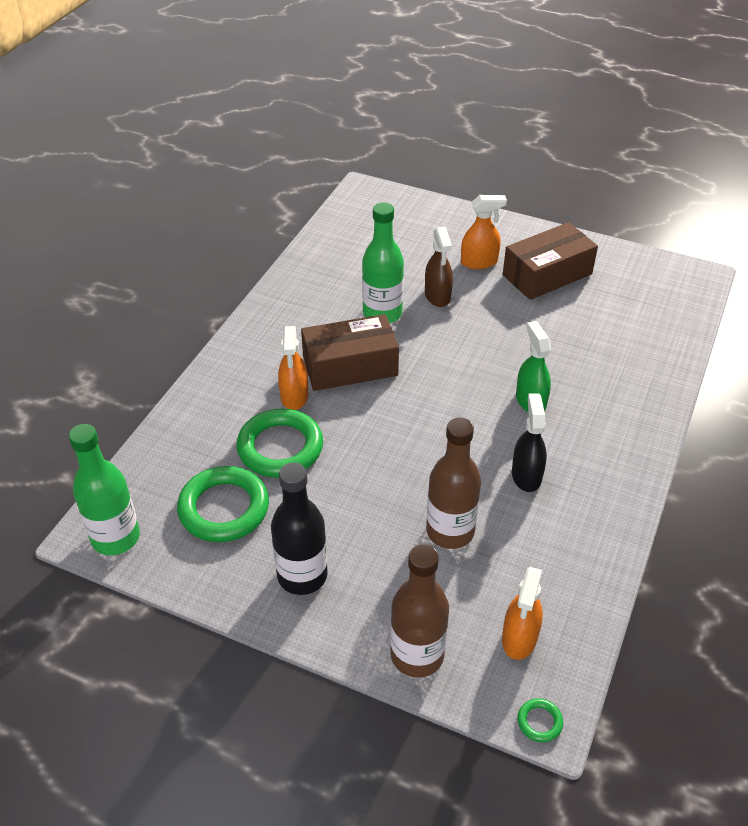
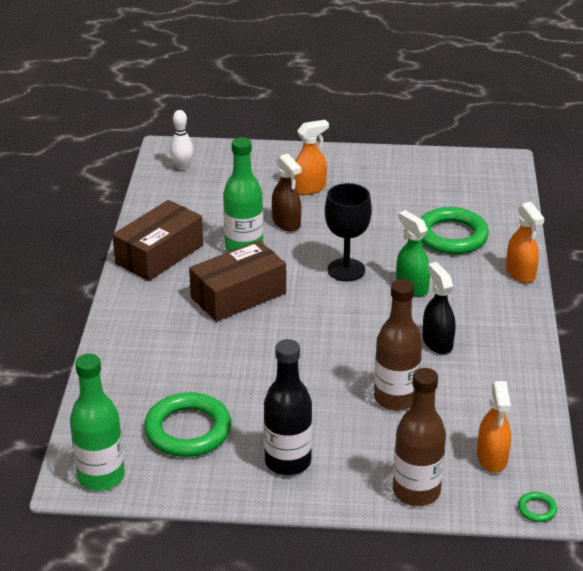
camera: 20 degrees left, 10 degrees down
(280, 448) = (211, 372): green ring -> green ring (451, 236)
(294, 396) = (201, 330): orange spray bottle -> orange spray bottle (520, 273)
(367, 212) = (182, 167): none -> white bowling pin
(471, 364) = (346, 270): none -> black goblet
(547, 274) = (374, 186): brown box -> brown box (159, 254)

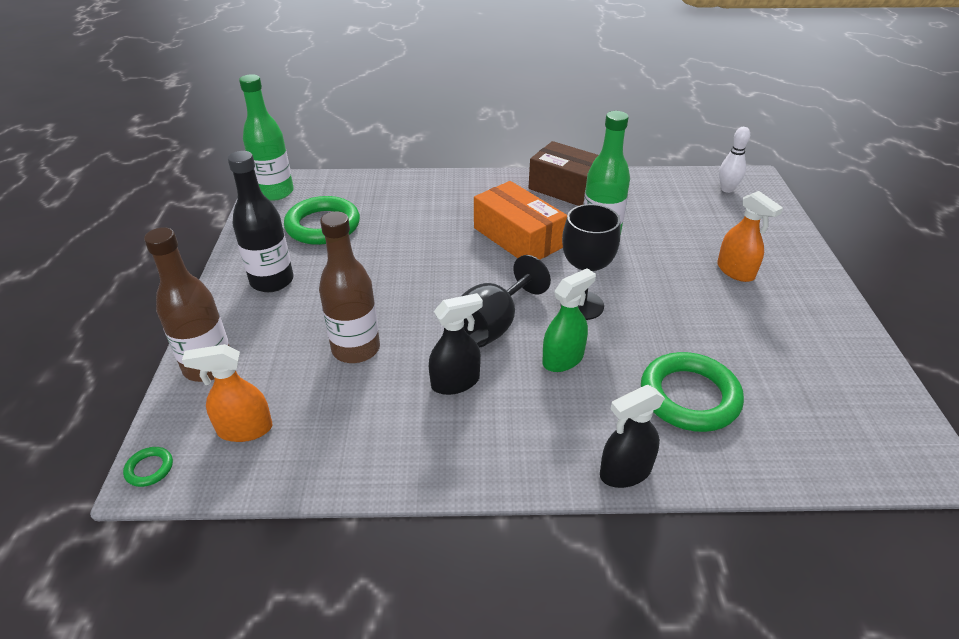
camera: 85 degrees right, 5 degrees up
(238, 295) = (518, 237): brown box -> orange box
(286, 223) = (657, 259): brown spray bottle -> none
(369, 319) = (492, 325): none -> black goblet
(520, 273) = (625, 472): orange spray bottle -> black spray bottle

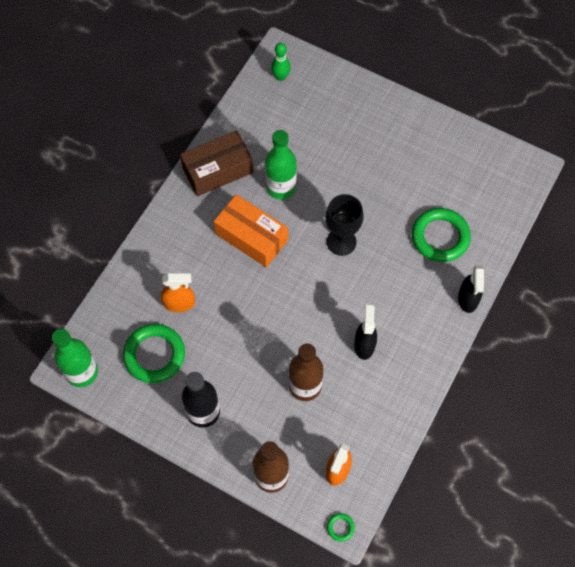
camera: 60 degrees left, 25 degrees up
(492, 325) = (329, 300): black goblet -> none
(518, 237) = (251, 237): orange box -> orange box turned 45 degrees clockwise
(563, 359) = (379, 279): green spray bottle -> none
(727, 189) = (281, 76): white bowling pin -> green bowling pin
(735, 271) = (363, 139): orange spray bottle -> orange spray bottle (179, 303)

